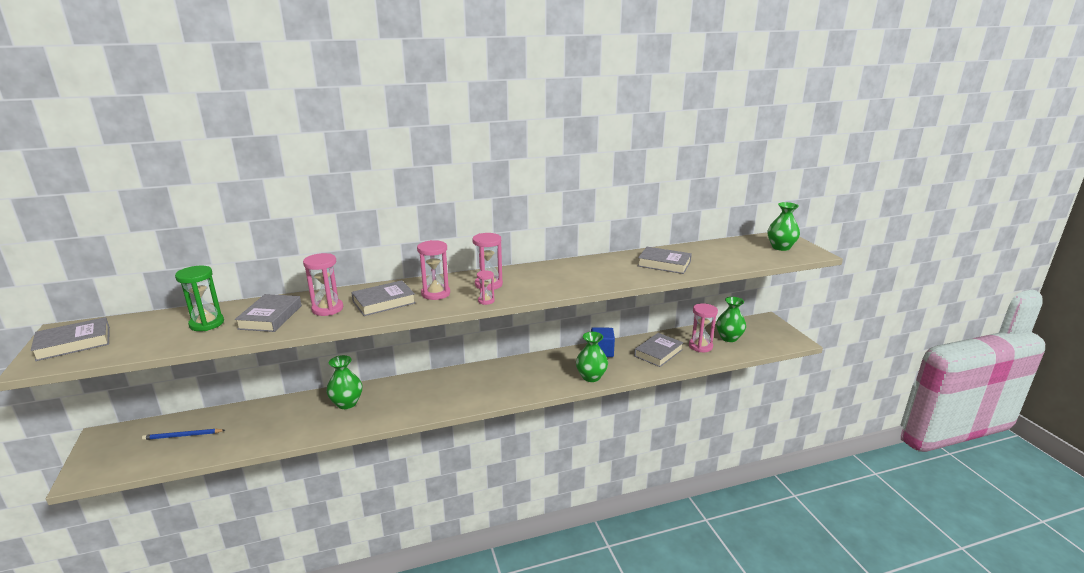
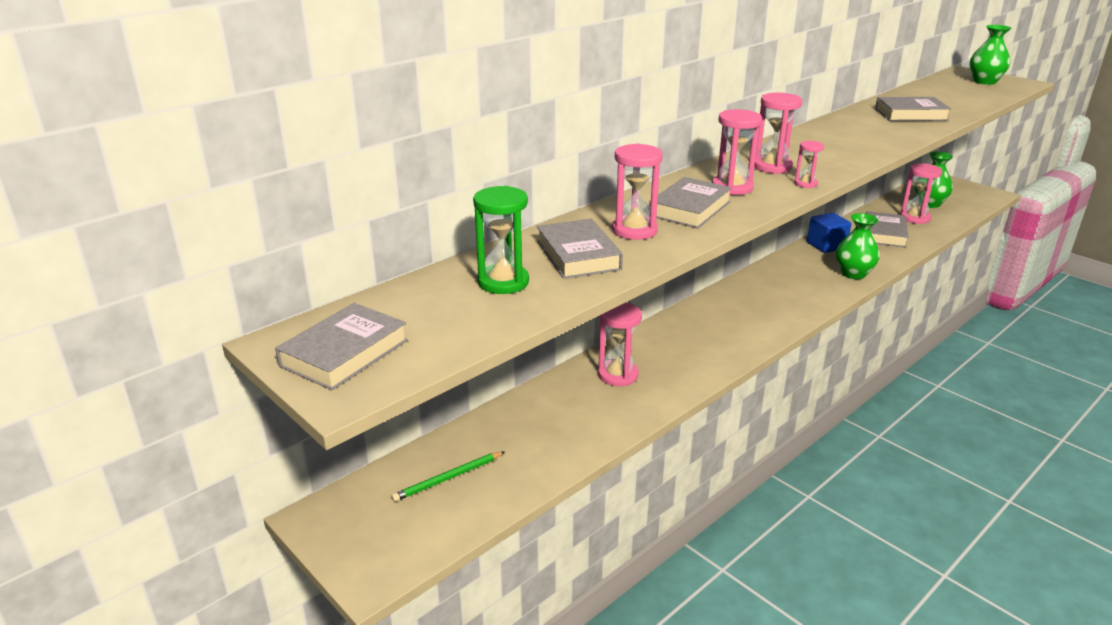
camera: 25 degrees left, 5 degrees up
(182, 436) = (448, 478): blue pencil -> green pencil
(347, 403) = (618, 375): green vase -> pink hourglass

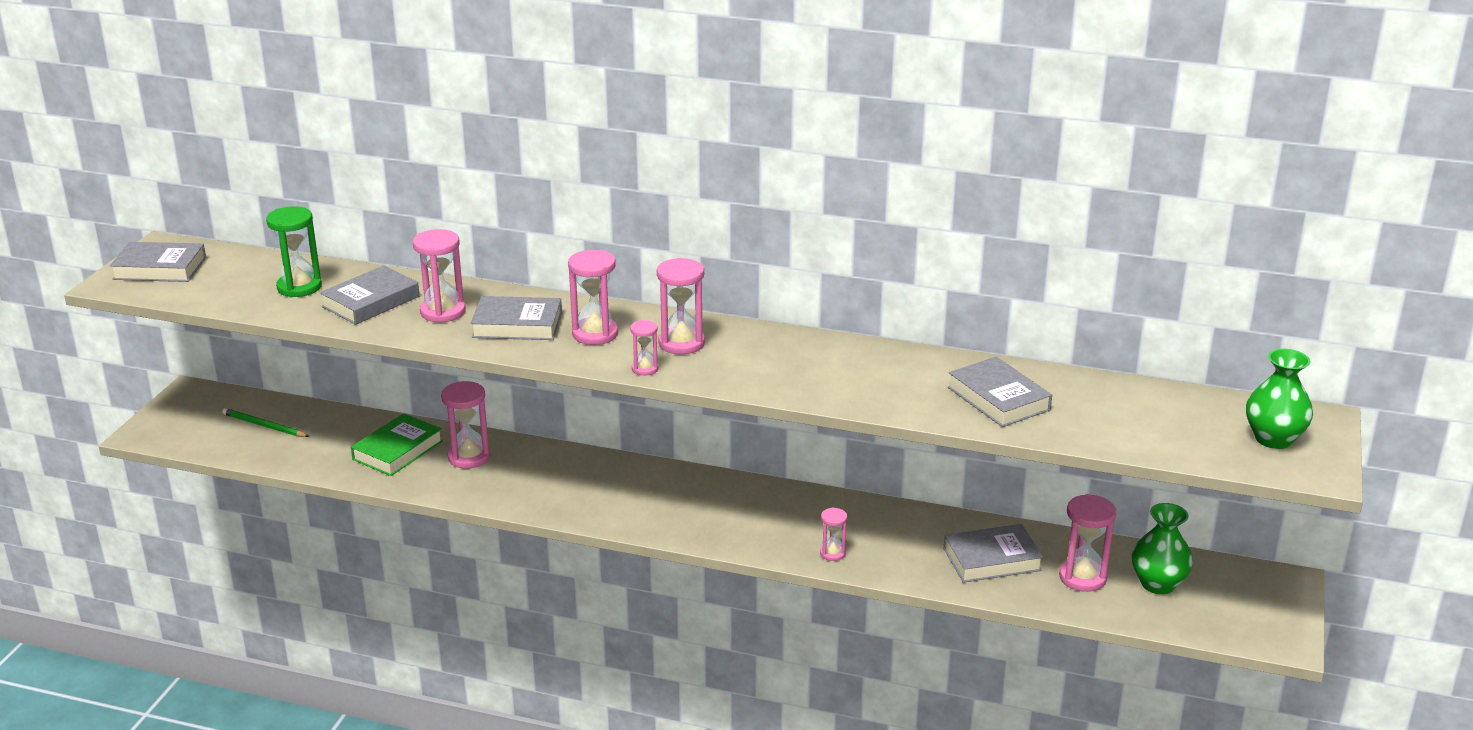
camera: 60 degrees right, 0 degrees up
(574, 408) = (398, 450): none -> green book
(826, 245) = (900, 520): blue cube -> none
(853, 274) = (832, 553): green vase -> pink hourglass

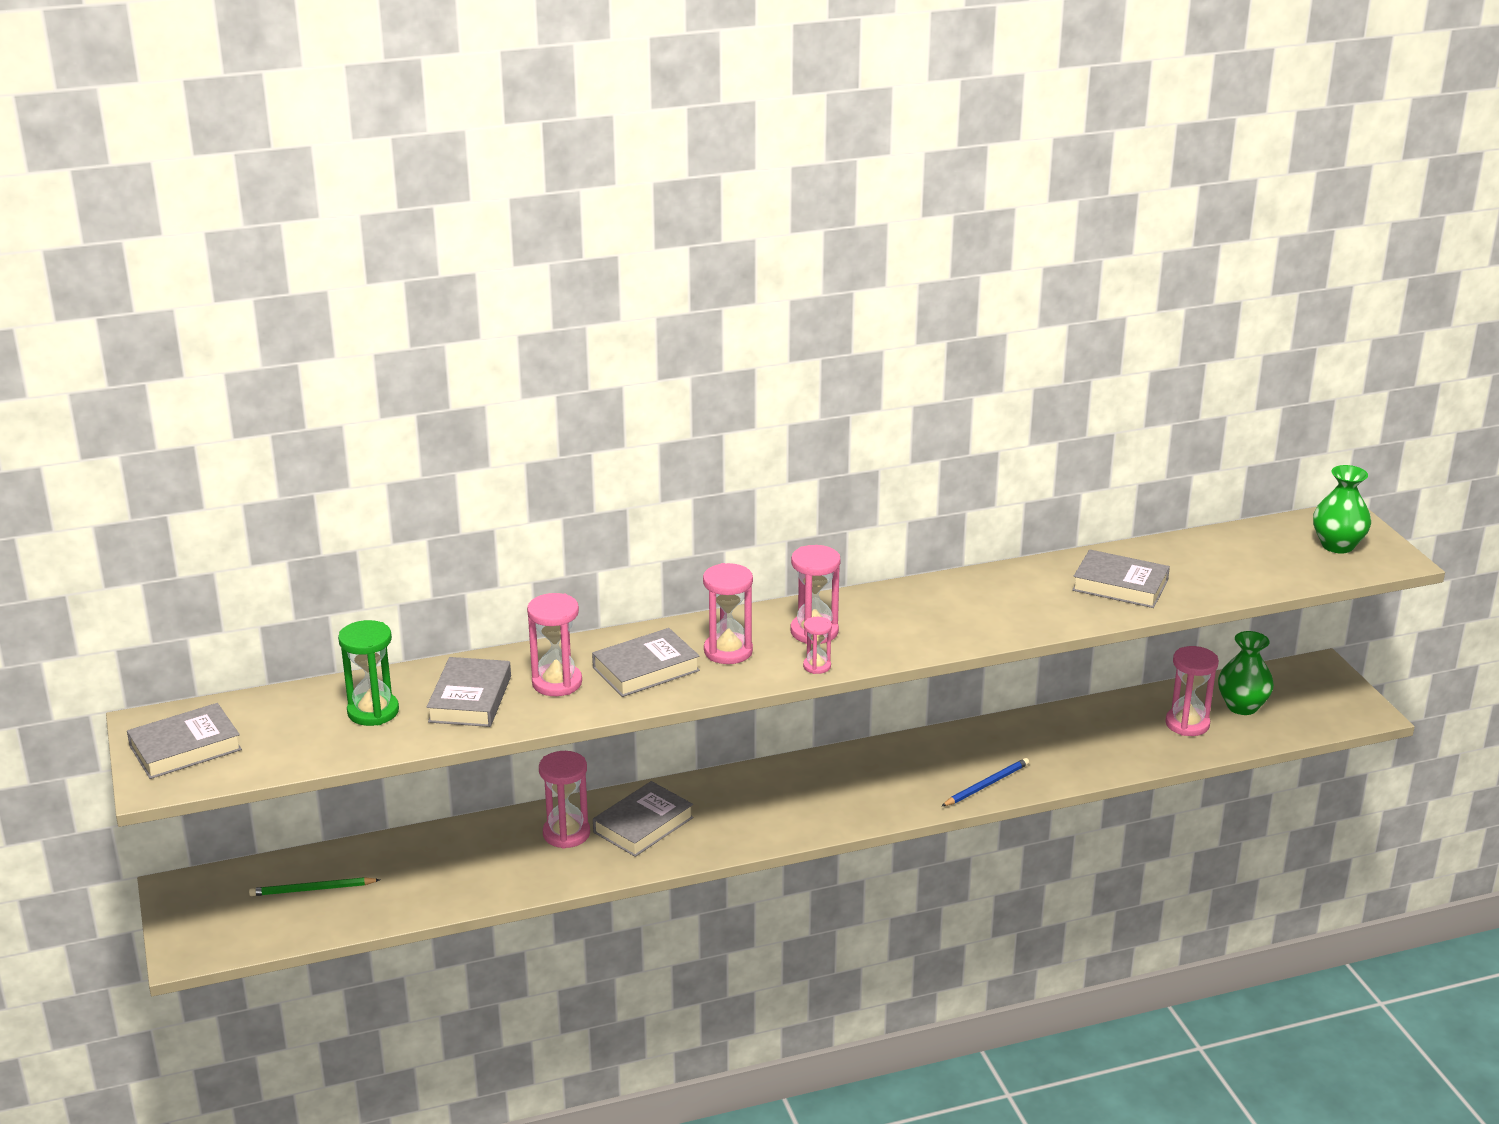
camera: 35 degrees left, 0 degrees up
(398, 450) = (487, 856): green book -> none
(832, 553) = (986, 785): pink hourglass -> blue pencil
(992, 559) = (1108, 737): grey book -> grey book (643, 825)

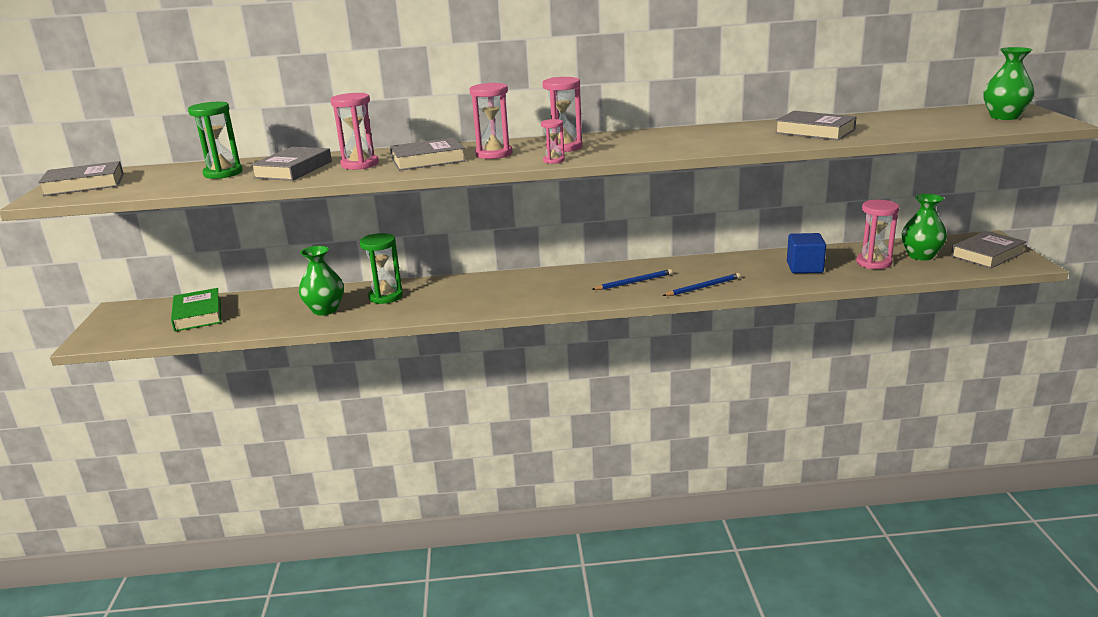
camera: 15 degrees right, 5 degrees down
(312, 889) = (198, 314): green pencil -> green book
(494, 866) = (325, 310): none -> green vase
(566, 833) = (386, 297): pink hourglass -> green hourglass
(643, 825) = (441, 295): grey book -> grey book (987, 254)
(894, 781) = (634, 282): none -> blue pencil
(1104, 738) = (804, 267): none -> blue cube

